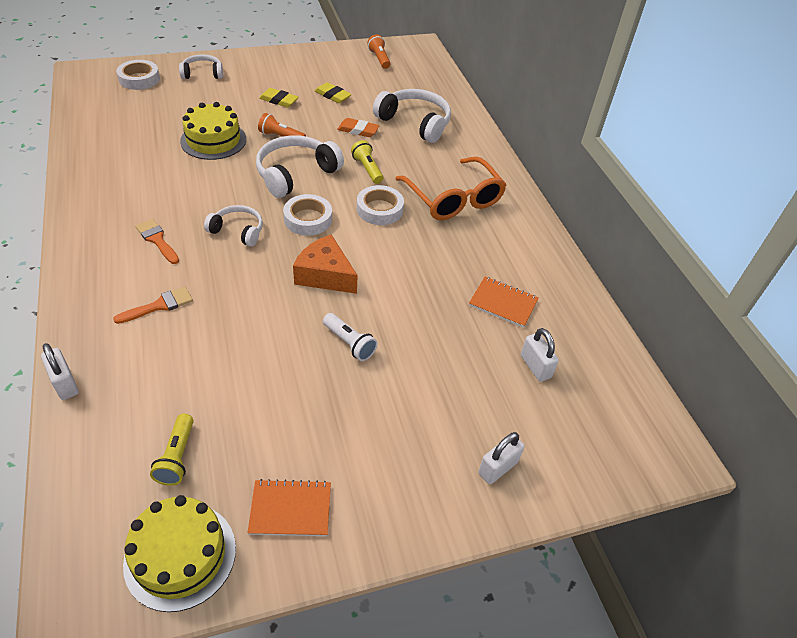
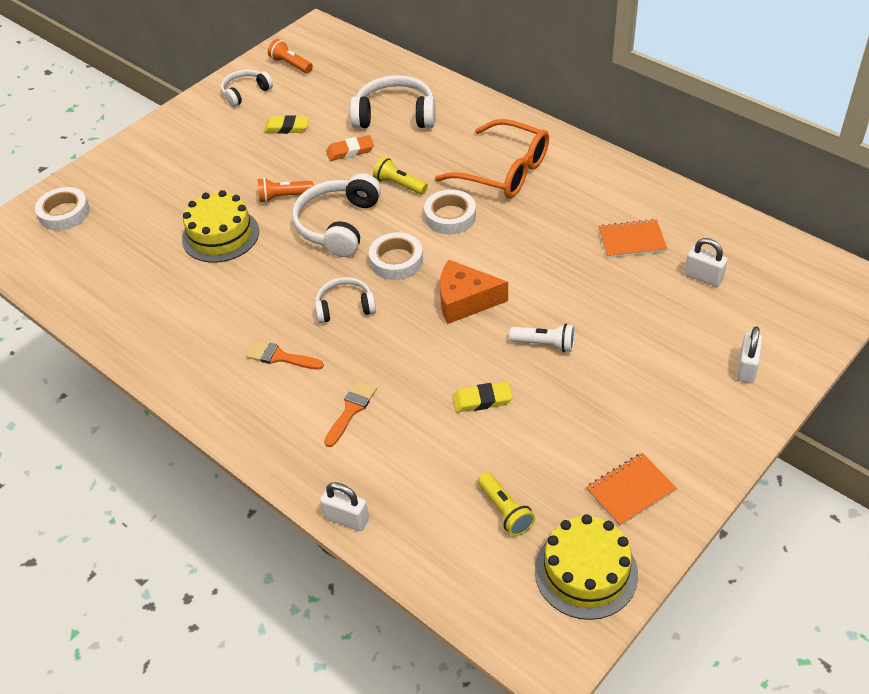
camera: 25 degrees left, 0 degrees up
(202, 73) = (126, 172): white headphones -> white headphones (245, 92)
(279, 100) = (239, 160): yellow eraser -> yellow eraser (482, 400)

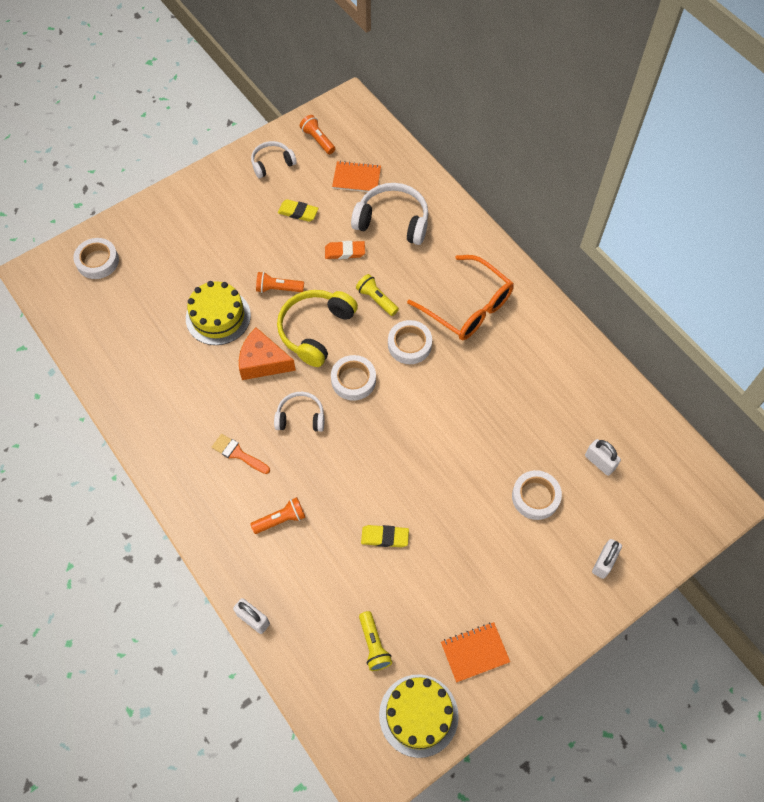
camera: 10 degrees right, 15 degrees up
(338, 225) = (315, 330): white headphones -> yellow headphones
(351, 410) = (281, 520): orange brush -> orange flashlight
(465, 301) = (398, 436): orange cheese -> orange cheese (263, 362)
(545, 344) = (449, 496): white flashlight -> none
(632, 240) = (553, 408): orange notebook -> orange notebook (356, 178)
(644, 324) = (535, 497): none -> white tape

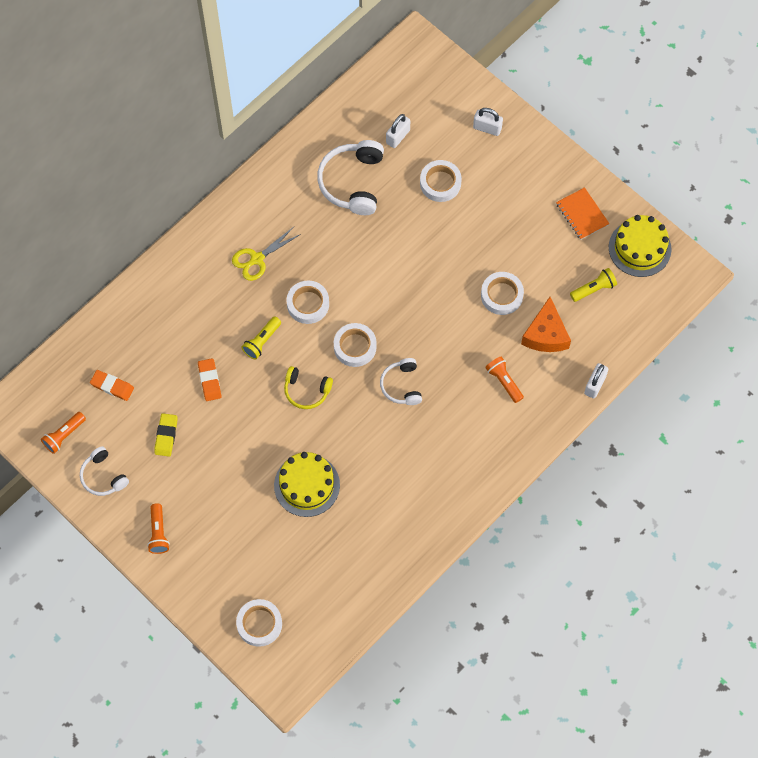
camera: 100 degrees left, 5 degrees up
(238, 453) = (449, 432): orange brush -> none
(263, 362) = (350, 431): orange cheese -> orange cheese (545, 334)
(278, 288) = (264, 435): orange flashlight -> orange flashlight (158, 533)
(315, 330) = (306, 391): yellow headphones -> yellow headphones, size x0.60
(356, 178) = (112, 386): orange notebook -> orange eraser
(385, 537) = (501, 295): yellow eraser -> white tape
(393, 221) = (163, 342): white headphones -> white headphones (352, 182)
(468, 307) = (257, 259): orange glasses -> yellow scissors

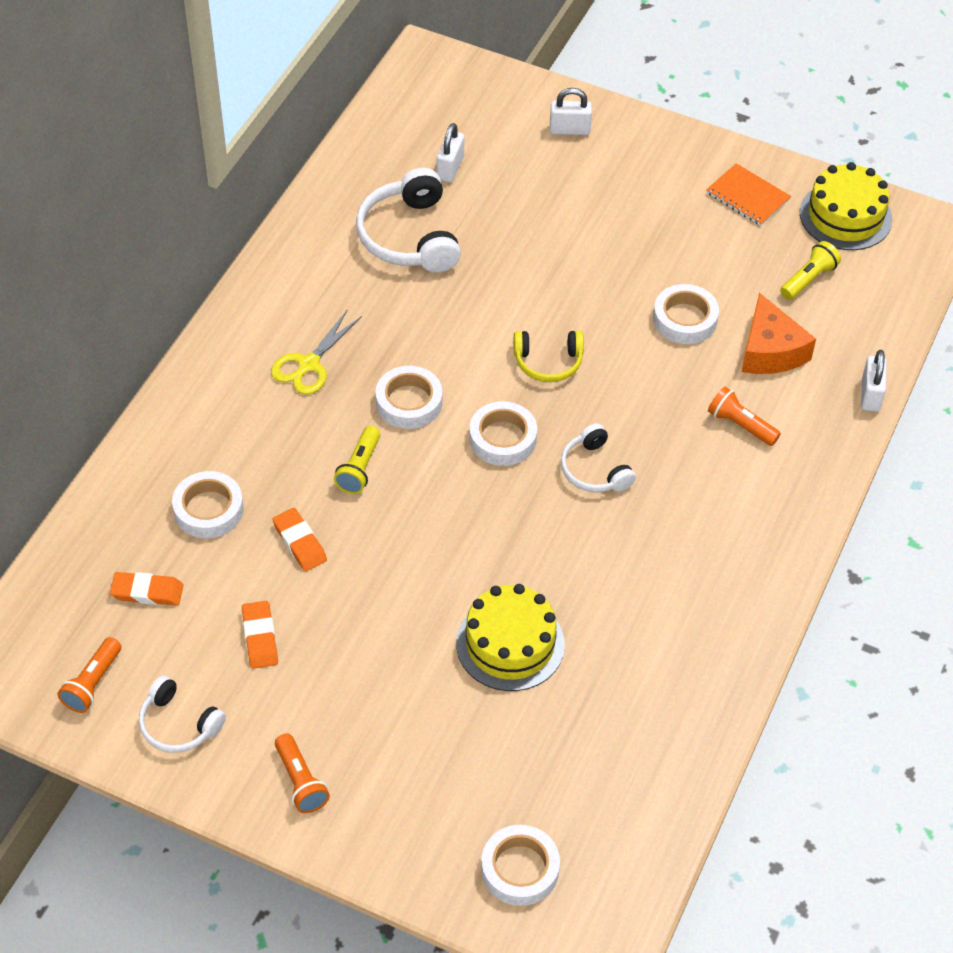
camera: 20 degrees left, 15 degrees down
(166, 436) = (260, 637): yellow eraser -> orange eraser
(306, 391) = (455, 516): yellow headphones -> yellow headphones (548, 362)
(440, 183) = (534, 208): white tape -> white tape (208, 509)

